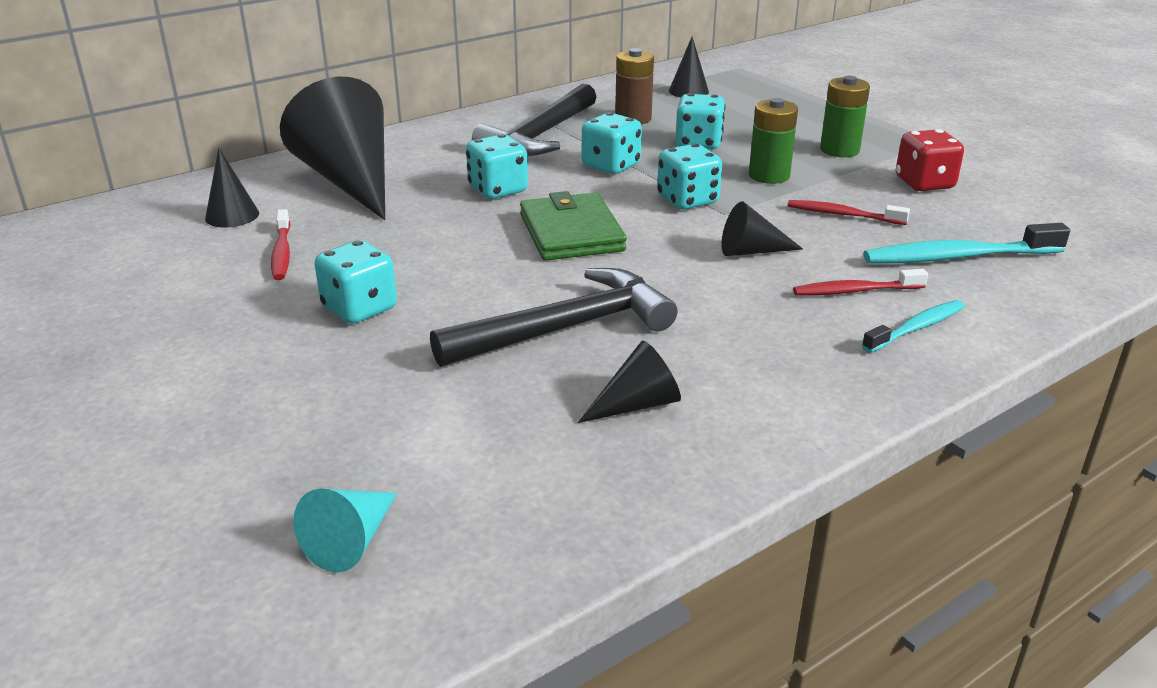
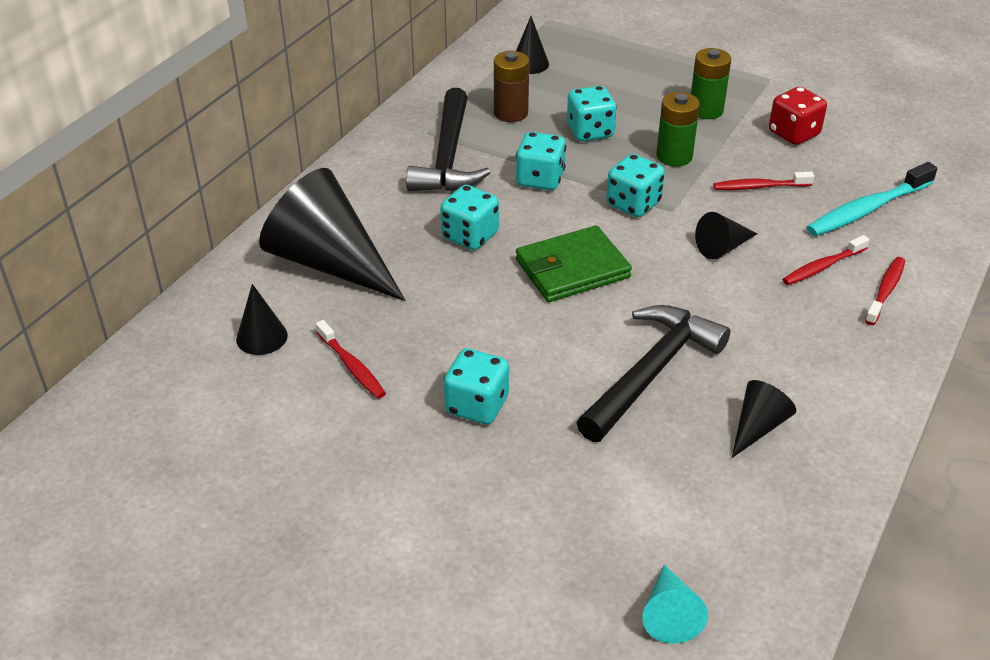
camera: 25 degrees left, 10 degrees up
(571, 233) = (572, 269): green wallet -> green wallet turned 75 degrees counterclockwise
(916, 328) = (885, 291): turquoise toothbrush -> red toothbrush

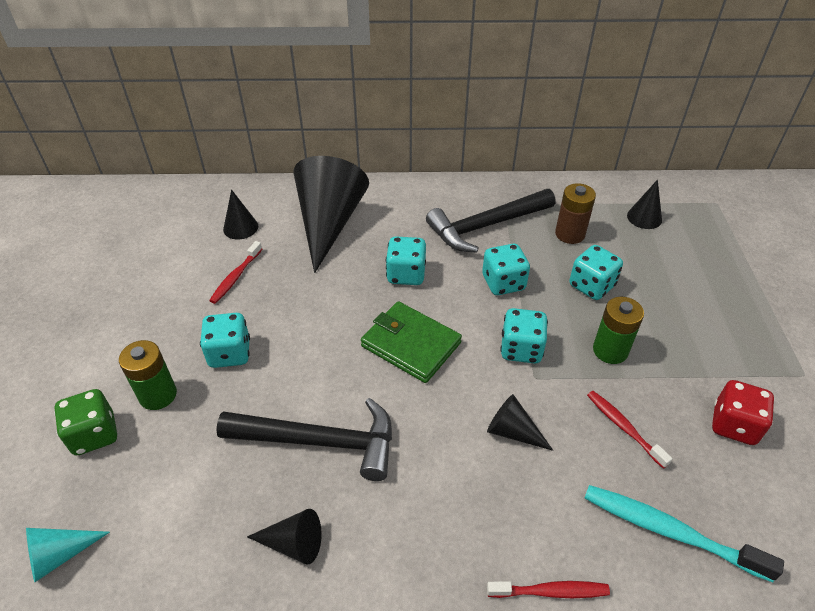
camera: 60 degrees right, 5 degrees up
(516, 553) = (94, 434): none -> green dice
(706, 110) = (700, 346): green battery -> green battery (158, 395)
(822, 267) = (545, 521): red toothbrush -> none

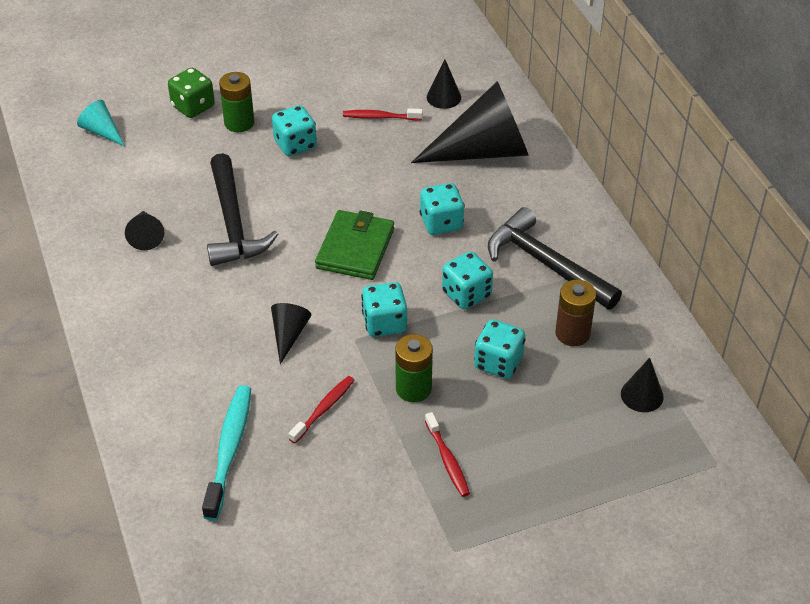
camera: 70 degrees right, 0 degrees up
(550, 591) = (154, 382): red toothbrush -> red toothbrush (447, 460)
(734, 425) = (360, 491): red dice -> none

